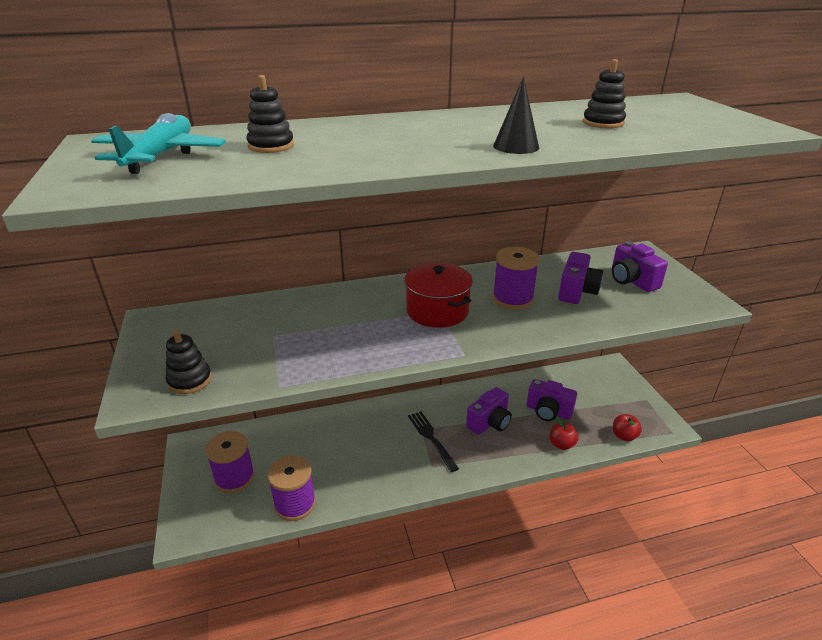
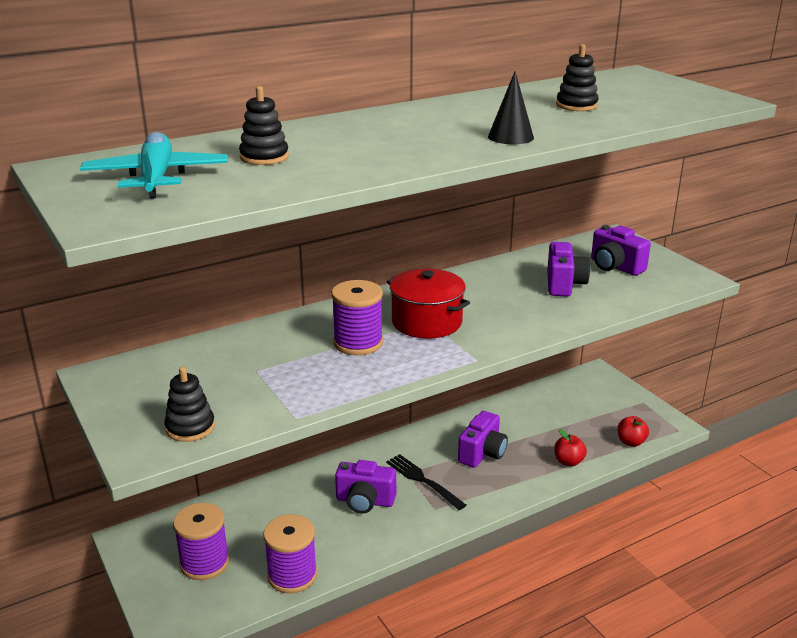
camera: 15 degrees left, 5 degrees down
(512, 299) = (501, 300): purple spool -> purple spool (358, 343)
(548, 411) = (543, 431): purple camera -> purple camera (365, 501)

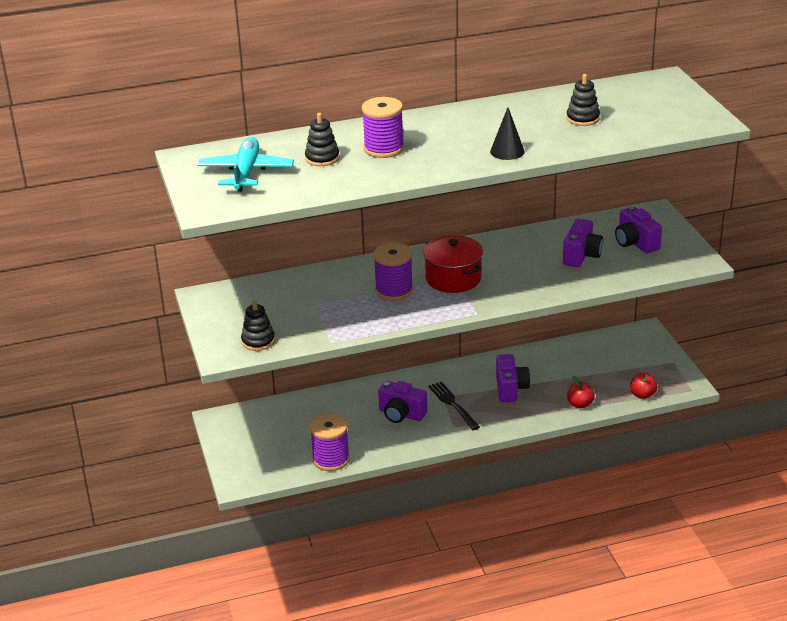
camera: 15 degrees right, 5 degrees up
(204, 563) = (270, 442): purple spool -> purple spool (383, 149)
(482, 453) = (510, 389): purple camera -> purple camera turned 45 degrees counterclockwise

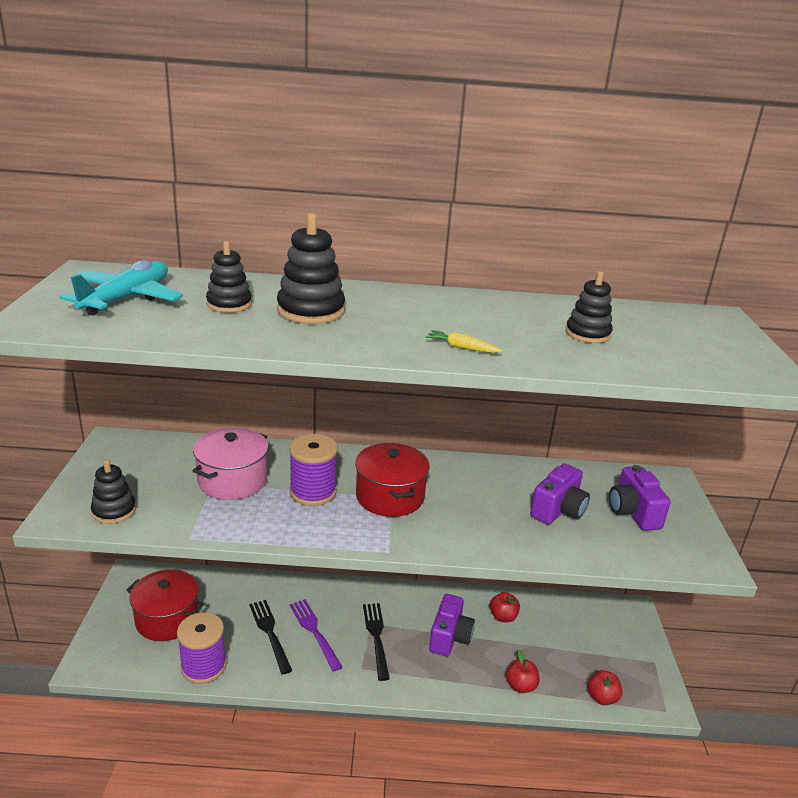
camera: 15 degrees right, 5 degrees down
(275, 439) = (167, 619): none -> red pot
(326, 298) = (232, 480): none -> pink pot
(366, 425) = (270, 633): none -> black fork
(383, 149) = (311, 311): purple spool -> black stacking toy
(401, 414) = (314, 631): purple camera -> purple fork
(507, 151) = (461, 348): black cone -> yellow carrot
(545, 364) = (503, 617): none -> red apple

